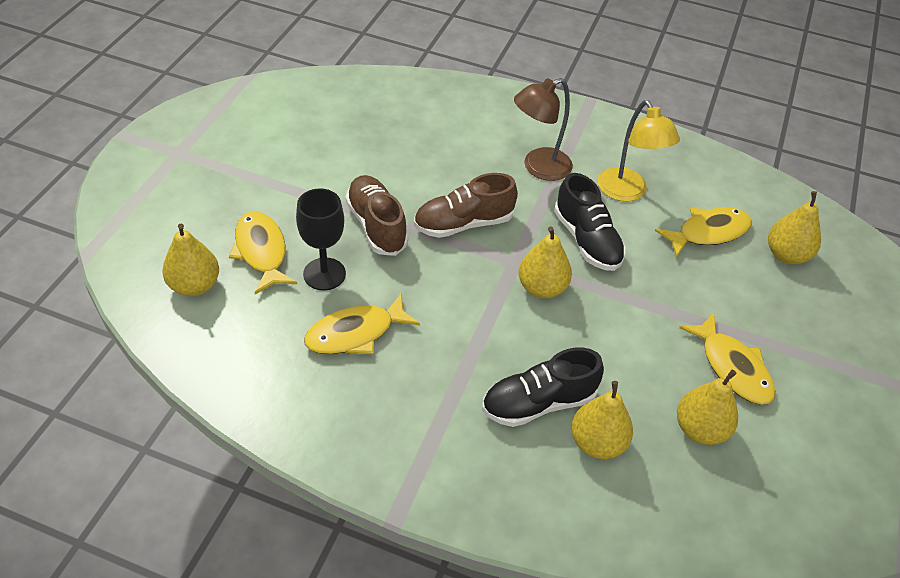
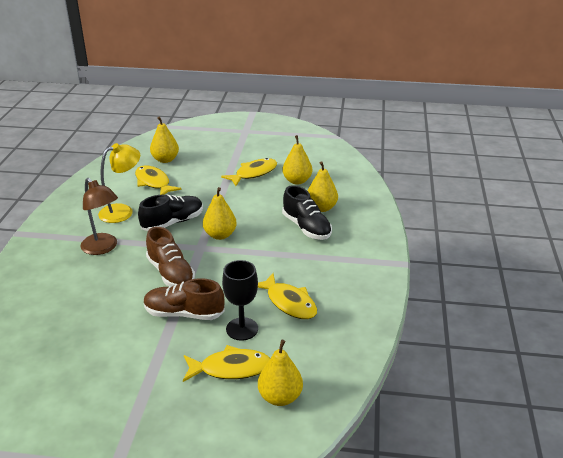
camera: 100 degrees left, 15 degrees down
(261, 252) = (231, 368): yellow fish -> yellow fish turned 150 degrees counterclockwise
(376, 225) = (184, 313): brown shoe -> brown shoe turned 45 degrees clockwise

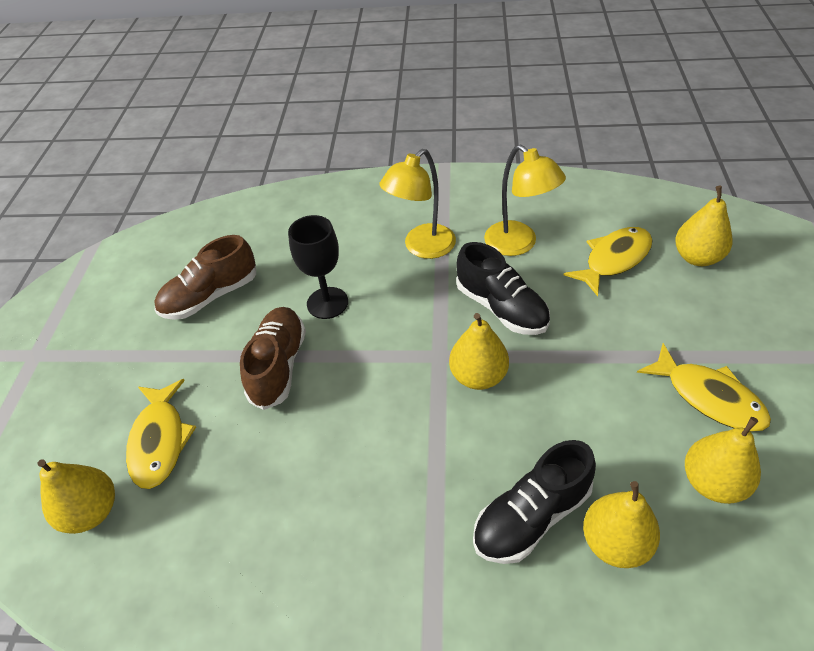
camera: 90 degrees right, 15 degrees up
(103, 248) = (422, 247): brown lamp -> yellow lamp
(171, 273) = (369, 332): brown shoe -> brown shoe (210, 296)
(242, 329) = (239, 443): black goblet -> black goblet (327, 303)
(289, 303) = (297, 504): yellow fish -> none

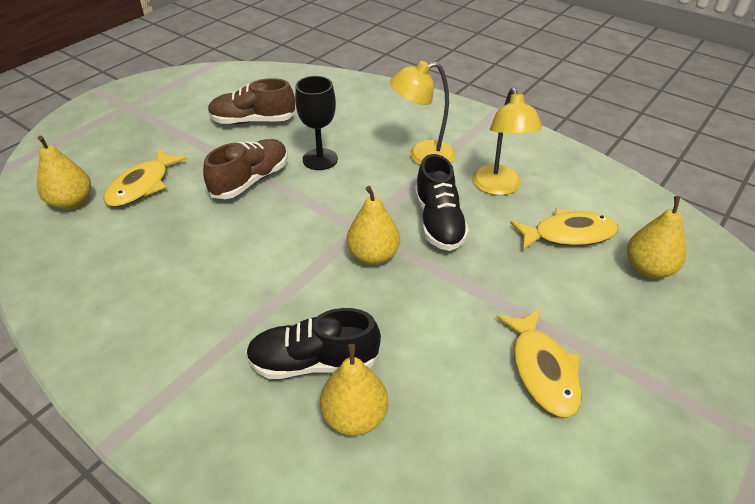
camera: 30 degrees right, 5 degrees down
(713, 482) = (477, 428): yellow pear -> none

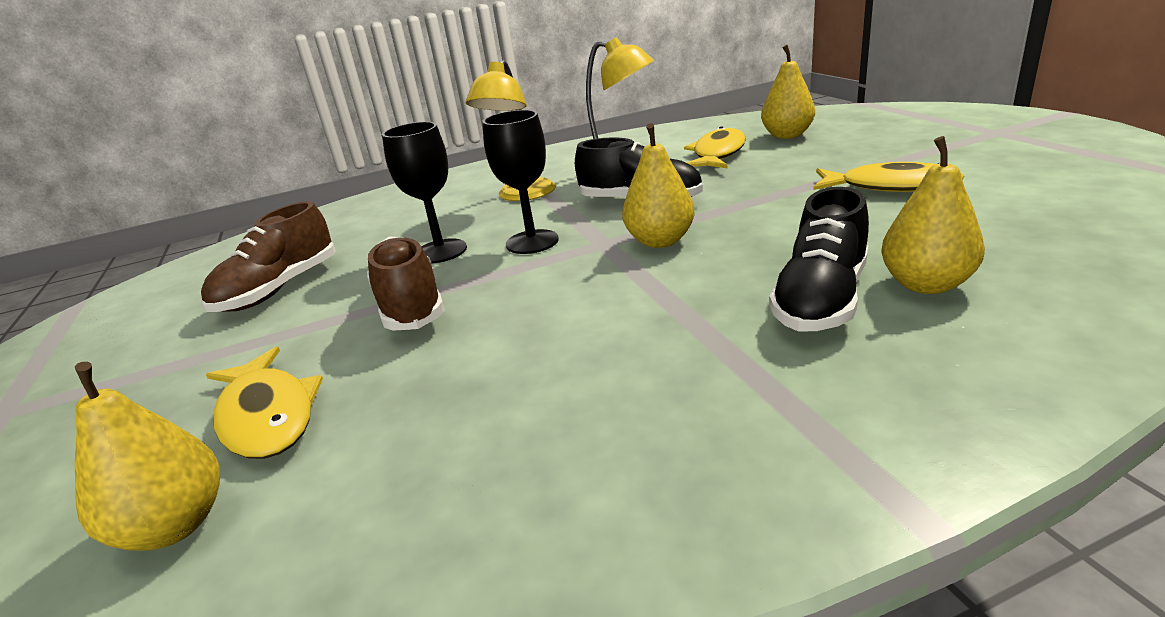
camera: 55 degrees left, 15 degrees down
(348, 194) = (532, 242): none -> black goblet

